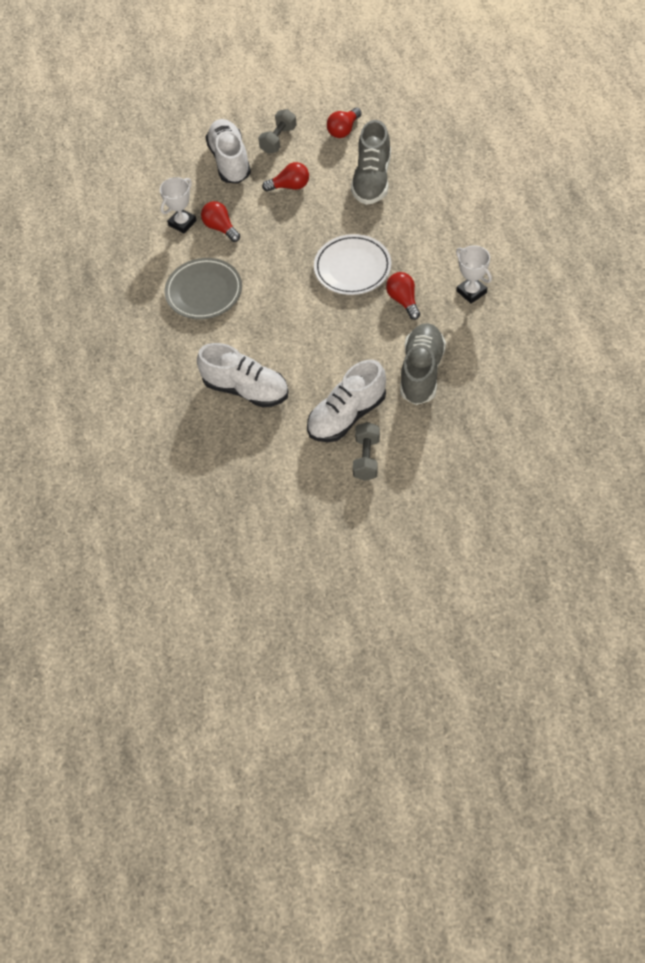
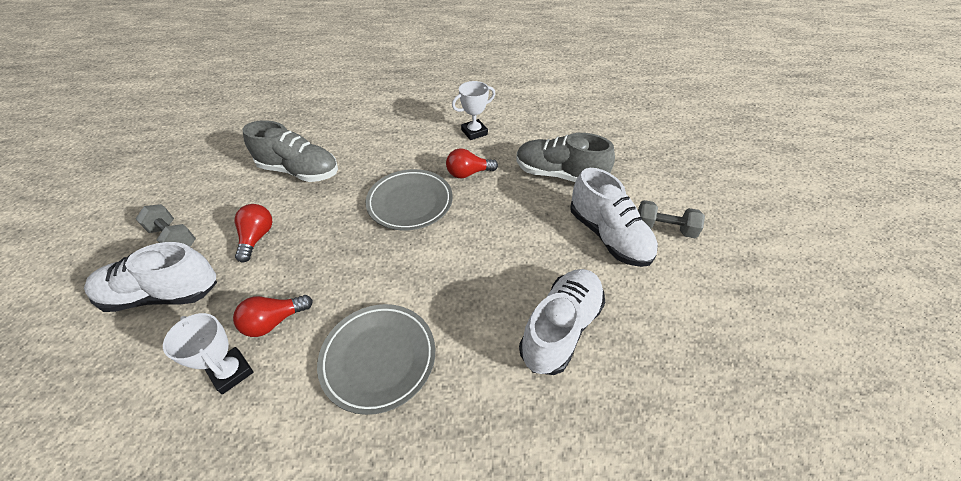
camera: 85 degrees left, 10 degrees down
(343, 130) = (212, 181): red light bulb -> none
(352, 268) = (410, 203): white plate -> grey plate

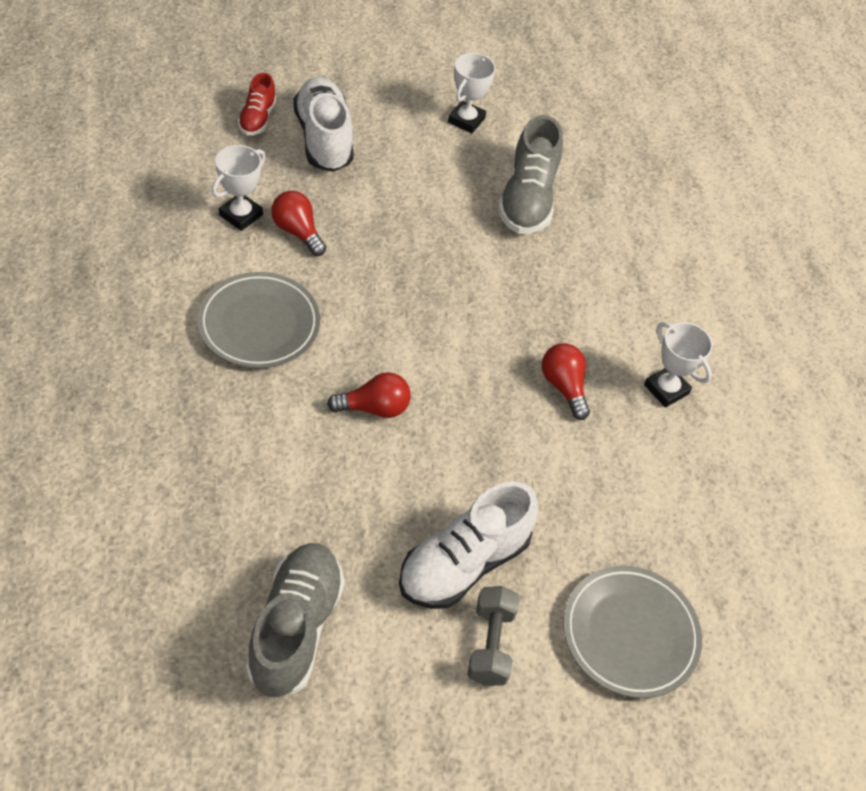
camera: 75 degrees right, 5 degrees up
(98, 352) = (257, 119): none -> red shoe
(173, 238) = (397, 121): grey dumbbell -> none
(199, 195) = (466, 120): none -> white trophy
(257, 238) = (407, 189): red light bulb -> red light bulb (374, 408)
(410, 203) = (490, 324): grey plate -> grey plate (629, 634)
(559, 175) = (586, 507): grey shoe -> grey shoe (295, 628)
(560, 328) = (305, 493): white shoe -> none

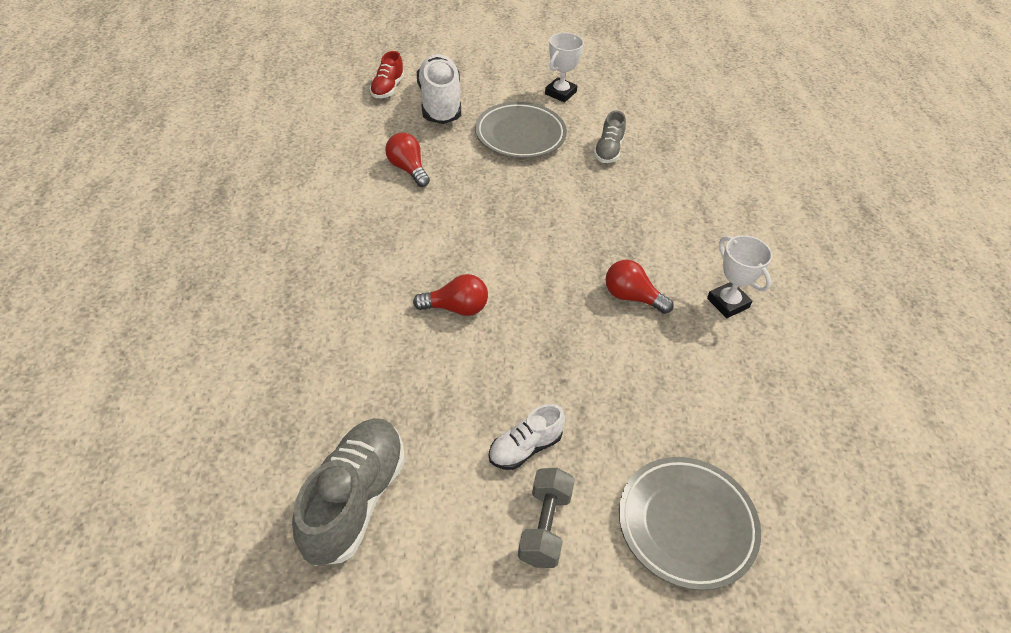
camera: 10 degrees right, 5 degrees down
(241, 215) = (362, 155): white trophy -> none
(259, 324) = (363, 238): grey plate -> grey plate (520, 135)
(463, 563) = (525, 448): white shoe -> white shoe, size x0.56
(527, 199) = (608, 150): grey shoe -> grey shoe, size x0.56
(563, 387) = (632, 297): red light bulb -> red light bulb turned 45 degrees counterclockwise

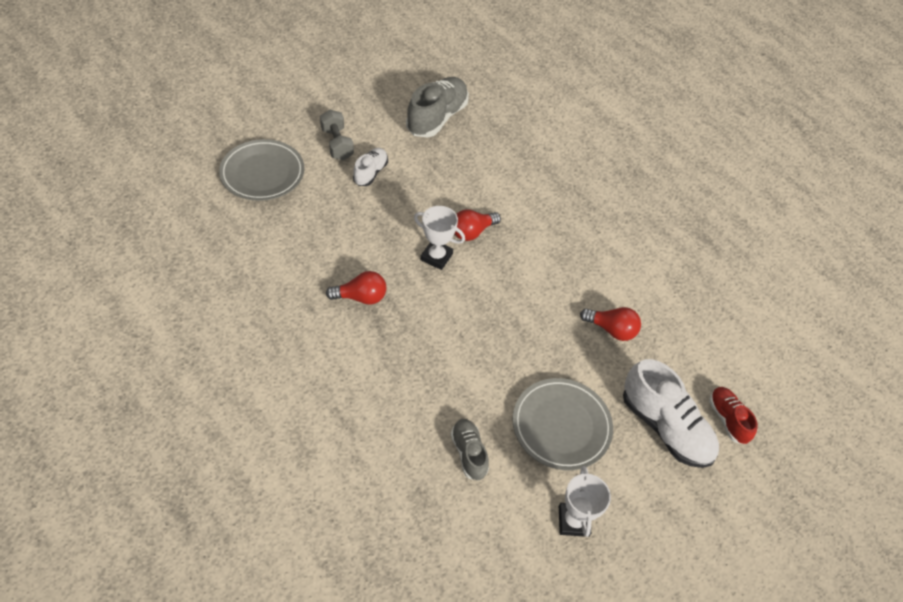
camera: 145 degrees right, 5 degrees up
(354, 500) = (437, 118): grey shoe -> grey shoe turned 135 degrees counterclockwise
(728, 303) = (286, 327): white trophy -> white trophy (436, 257)

